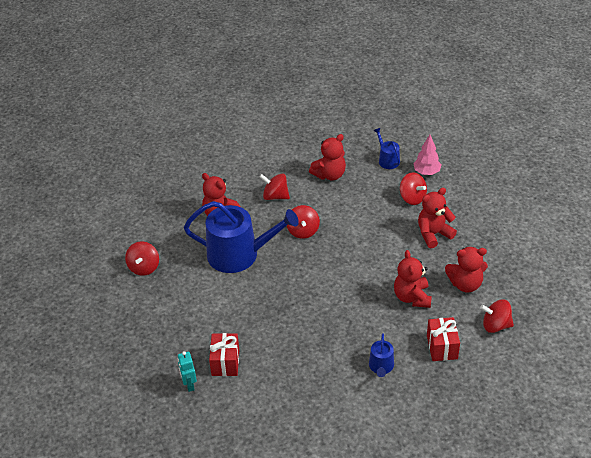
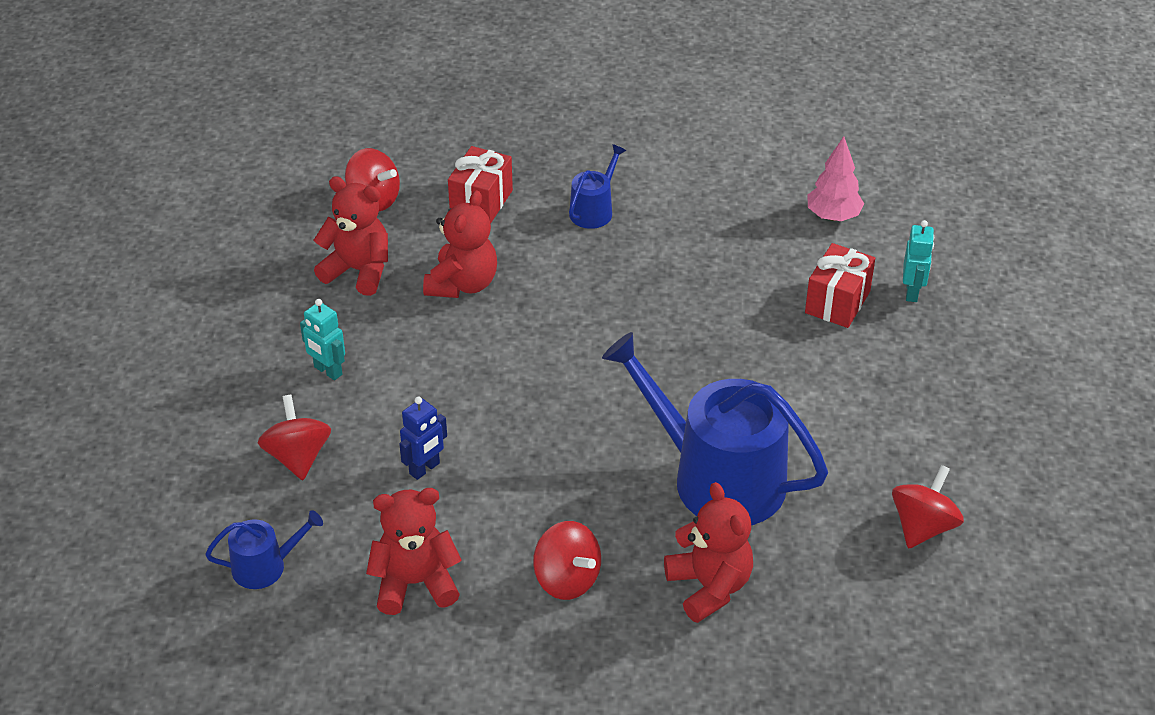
camera: 155 degrees left, 0 degrees up
(303, 231) = (562, 476): red spinning top -> none
(359, 213) = (425, 469): none -> blue robot
(387, 160) = (265, 566): blue watering can -> blue watering can turned 105 degrees counterclockwise
(426, 172) = (216, 501): pink tree -> pink tree (833, 216)
(433, 234) = (327, 371): red teddy bear -> turquoise robot

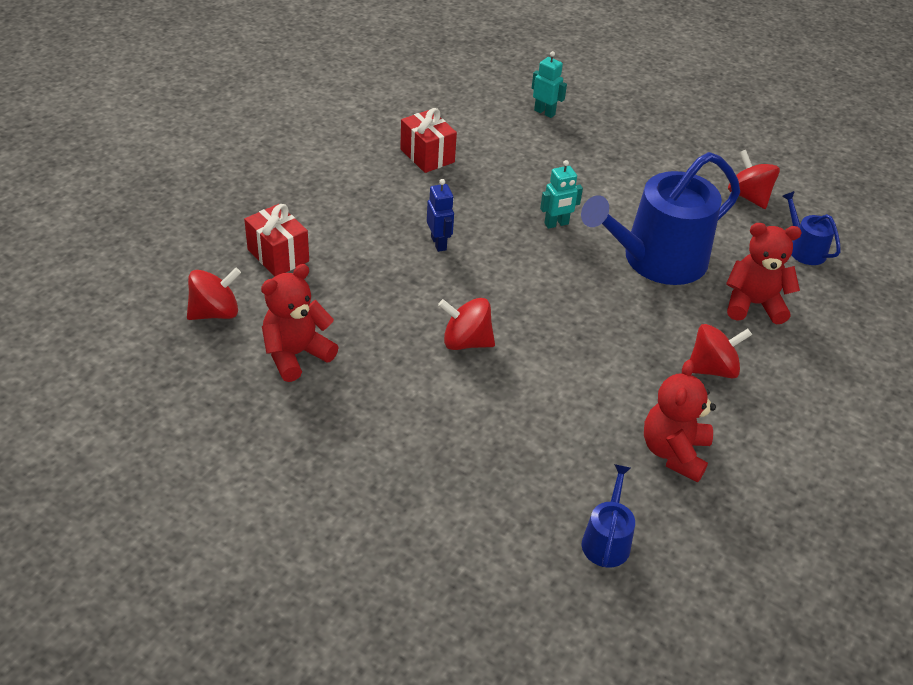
camera: 65 degrees left, 0 degrees up
(298, 457) = (492, 473): red spinning top -> red spinning top (466, 342)
(327, 371) = (403, 418): turquoise robot -> turquoise robot (556, 224)
(425, 469) = (556, 401): blue robot -> blue robot (439, 243)
(462, 284) = (365, 302): red teddy bear -> none
(594, 210) = (343, 205): blue watering can -> blue watering can (804, 249)
(833, 216) = (447, 110): pink tree -> none
(837, 302) = (530, 143): red gift -> red gift (427, 156)

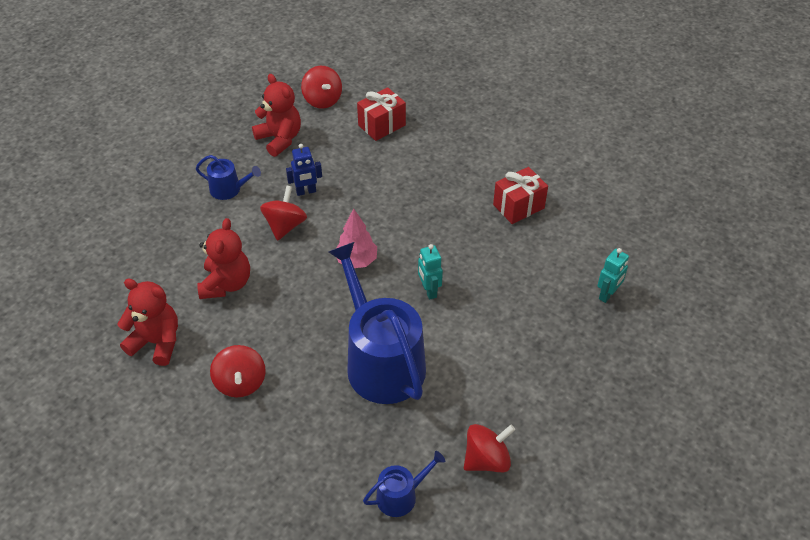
camera: 95 degrees right, 5 degrees up
(439, 243) = (399, 212): blue robot -> blue robot (306, 191)
(519, 278) = (356, 261): none -> pink tree
(606, 540) = (89, 292): blue watering can -> blue watering can (229, 189)
(753, 304) = (319, 430): red teddy bear -> red teddy bear (226, 284)

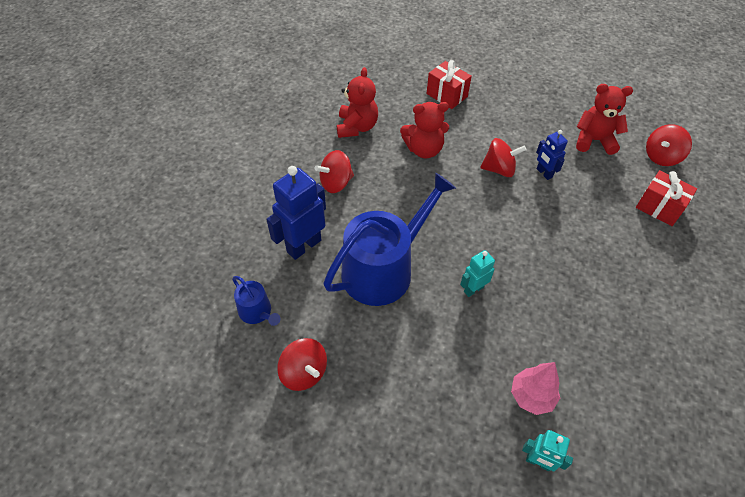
camera: 75 degrees right, 5 degrees up
(229, 189) = (519, 124): blue watering can -> none
(279, 139) = (594, 140): red teddy bear -> red teddy bear turned 120 degrees counterclockwise
(323, 433) = (303, 246): none -> blue robot
(356, 261) = (483, 227): pink tree -> pink tree (531, 396)
(518, 206) = (619, 349): red gift -> red gift (447, 95)

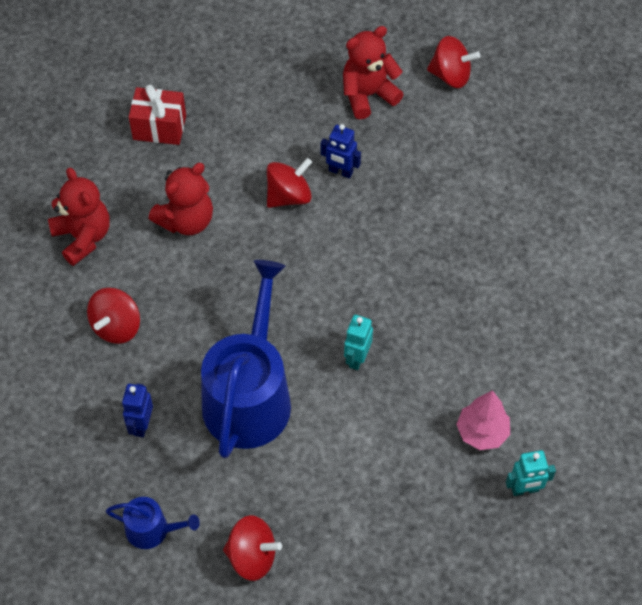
camera: 35 degrees left, 5 degrees up
(303, 246) = (141, 425): blue robot -> blue robot, size x0.55
(659, 207) = (483, 144): red gift -> none
(661, 157) = (451, 75): red spinning top -> red spinning top turned 90 degrees counterclockwise

